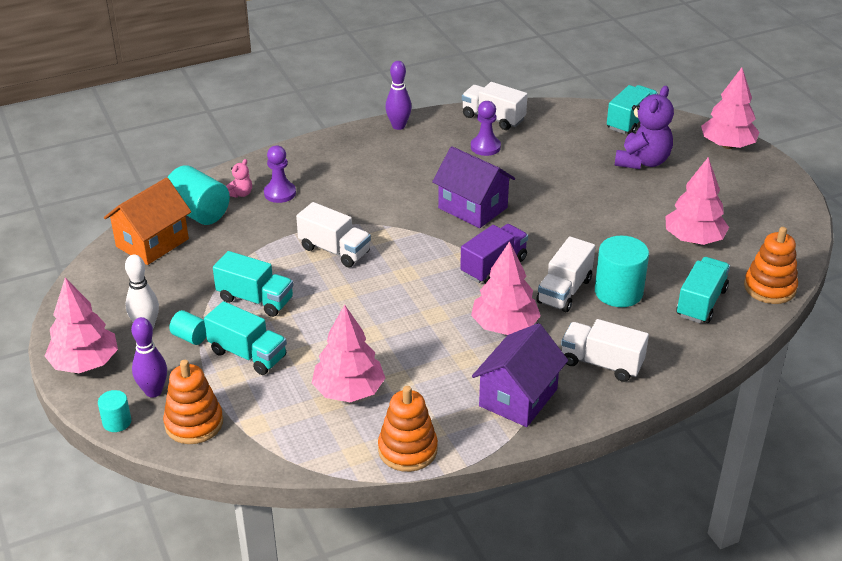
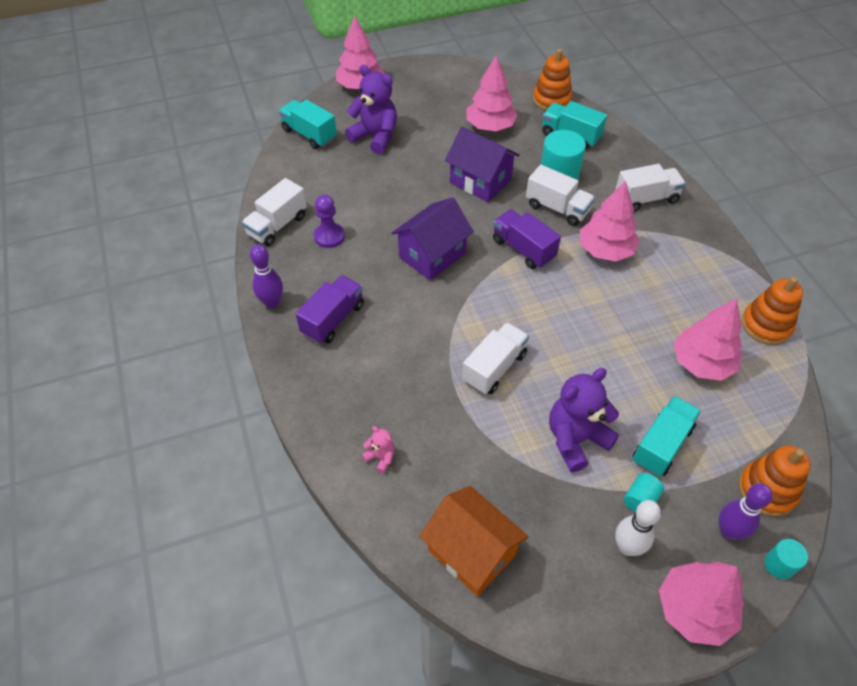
camera: 85 degrees left, 15 degrees up
(198, 213) = (414, 502): turquoise cylinder -> none
(255, 299) = (576, 439): turquoise truck -> purple teddy bear
(280, 193) = (385, 417): purple pawn -> none
(383, 158) = (333, 319): none -> purple truck
(518, 397) = (692, 251): purple house -> purple house (480, 181)
(601, 363) = (646, 199): white truck -> white truck turned 135 degrees counterclockwise

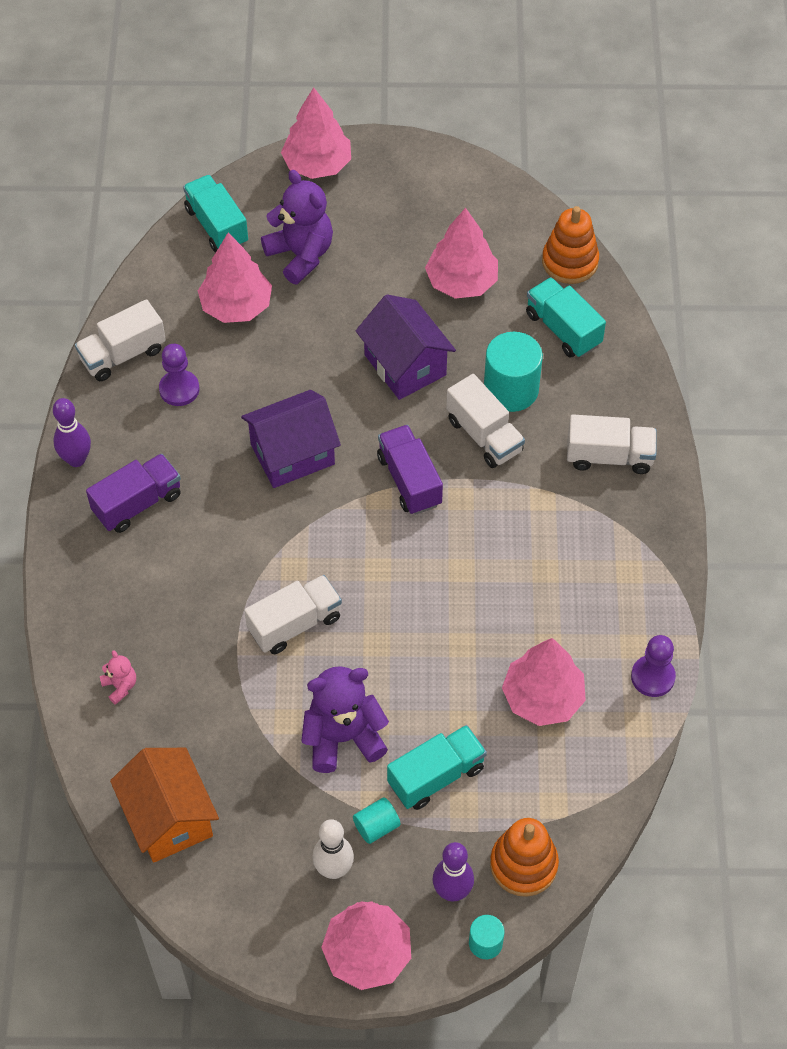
camera: 20 degrees right, 5 degrees up
(605, 250) = (512, 514): pink tree -> pink tree (236, 306)
(766, 325) = (652, 677): orange stacking toy -> purple pawn

